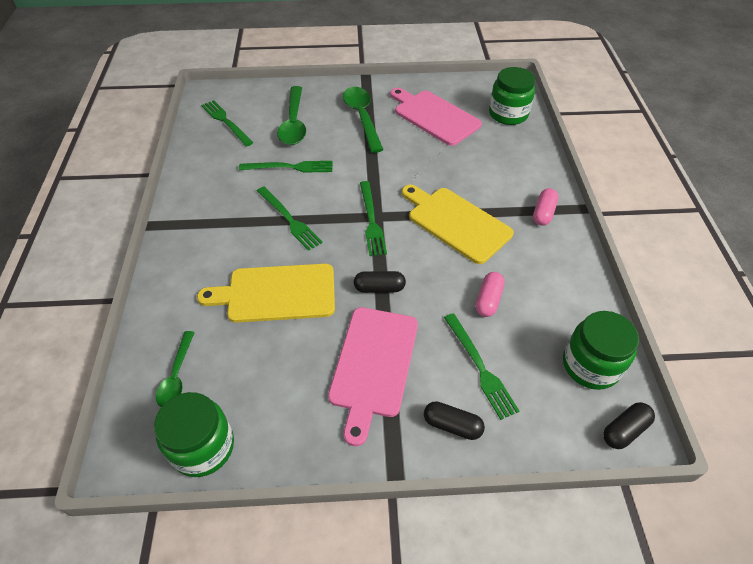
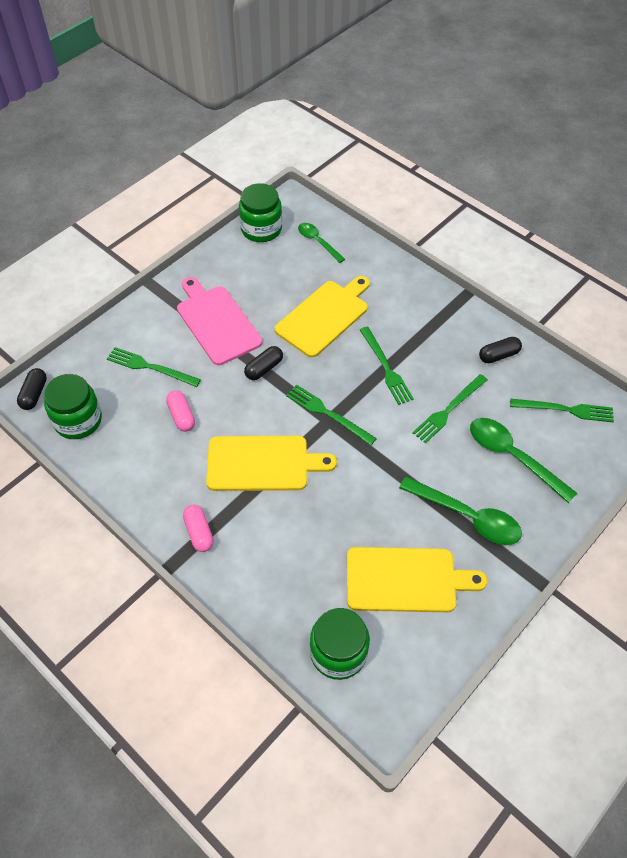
camera: 135 degrees right, 5 degrees up
(289, 219) = (386, 368): green fork -> green fork turned 120 degrees counterclockwise
(434, 116) = (406, 580): pink cutting board -> yellow cutting board
(452, 425) = (141, 325): black capsule -> black capsule (498, 355)

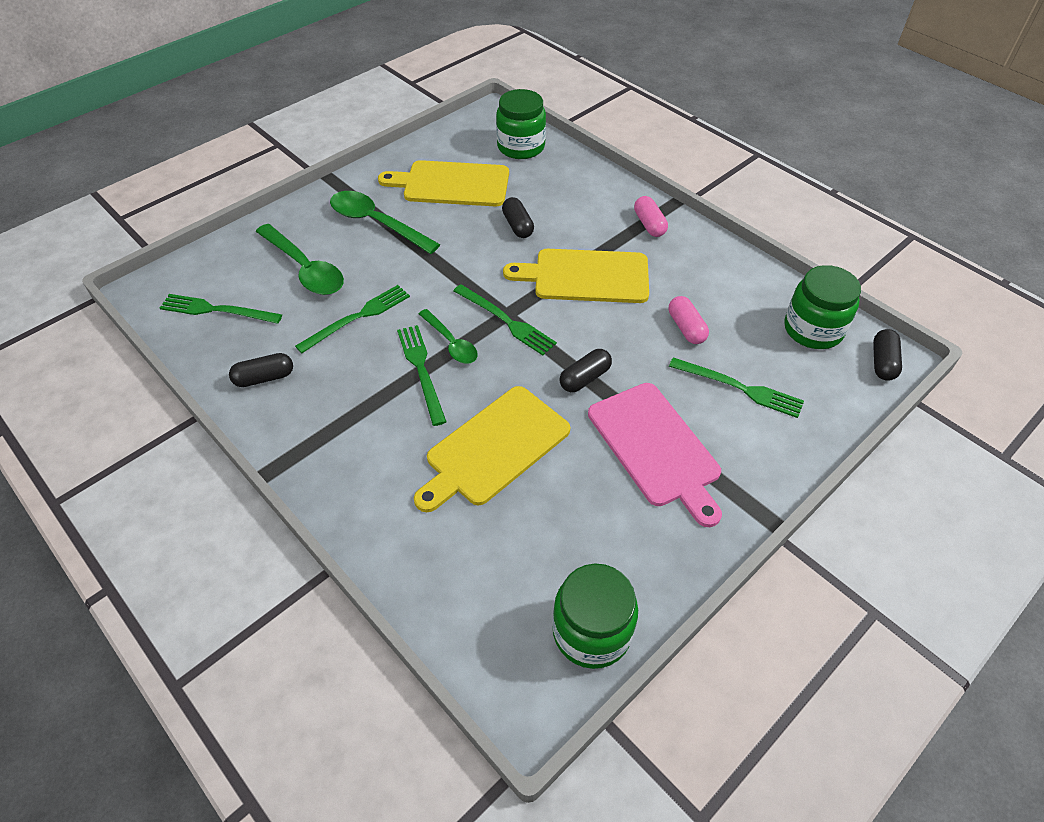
camera: 175 degrees left, 5 degrees down
(318, 242) = (487, 593): green spoon -> green spoon (451, 343)
(329, 522) = (517, 226): none -> black capsule

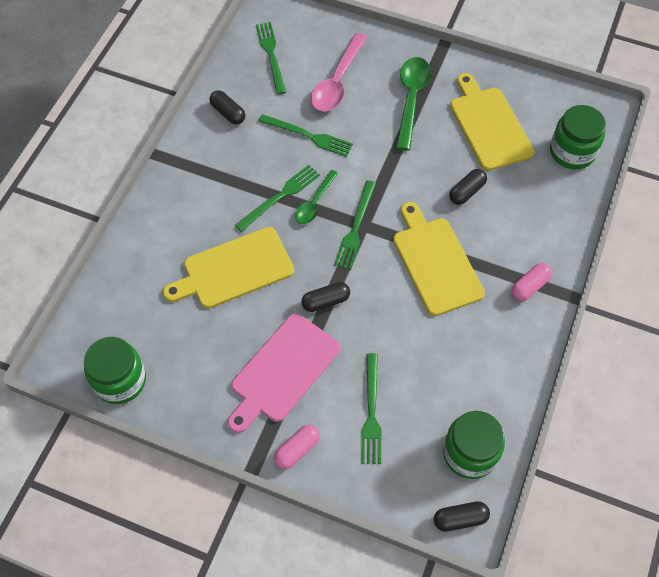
camera: 65 degrees right, 10 degrees up
(305, 268) = (337, 81): green spoon -> pink spoon
(494, 448) = (234, 269): yellow cutting board -> yellow cutting board turned 45 degrees counterclockwise
(585, 378) = (325, 301): black capsule -> black capsule turned 45 degrees counterclockwise
(686, 328) = (417, 354): pink capsule -> pink capsule (297, 450)

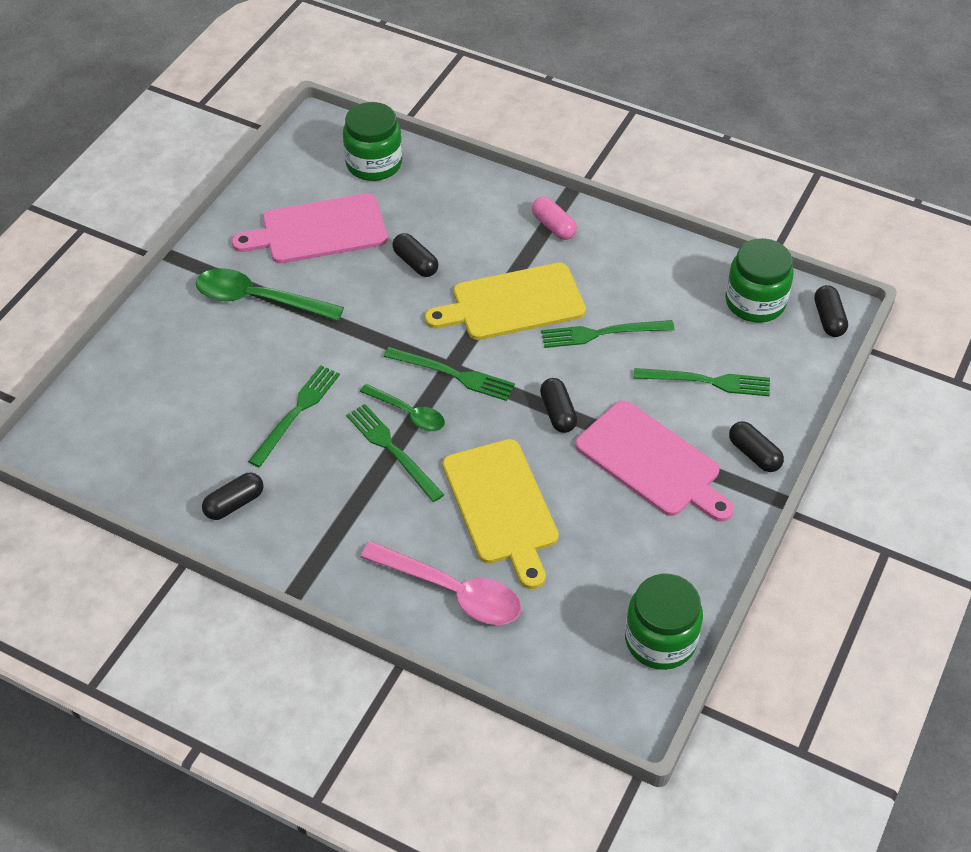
camera: 85 degrees left, 10 degrees down
(271, 55) = (138, 446): green fork -> green fork (602, 333)
(297, 450) = (754, 454): pink capsule -> black capsule
(337, 81) = (208, 373): pink spoon -> pink spoon (452, 591)
(489, 125) = (318, 230): yellow cutting board -> pink cutting board

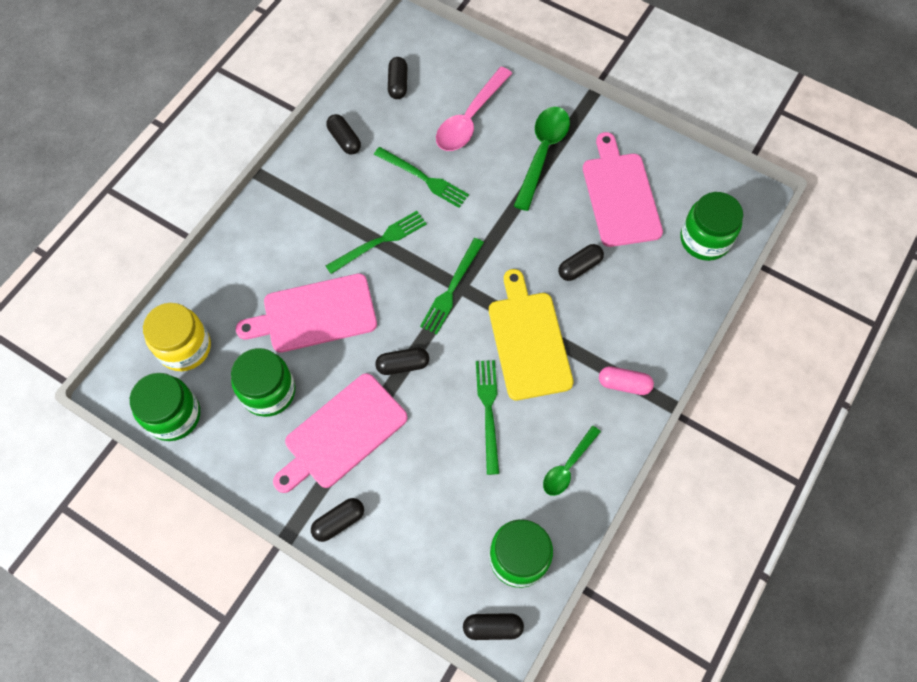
camera: 95 degrees right, 15 degrees up
(141, 452) = (398, 84): none -> black capsule
(408, 413) = (414, 254): green spoon -> green spoon (568, 466)
(452, 591) = (245, 275): pink spoon -> pink spoon (470, 118)
(502, 506) = (314, 314): yellow cutting board -> pink cutting board
(553, 226) = (624, 384): pink capsule -> pink capsule turned 45 degrees clockwise
(565, 644) = (185, 347): none -> yellow jar
(612, 542) = (268, 391): none -> green jar
(707, 381) = (424, 495): green fork -> none

